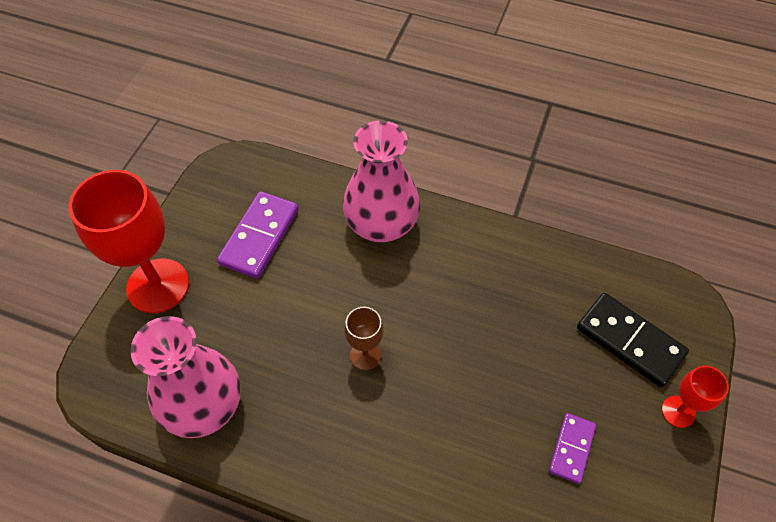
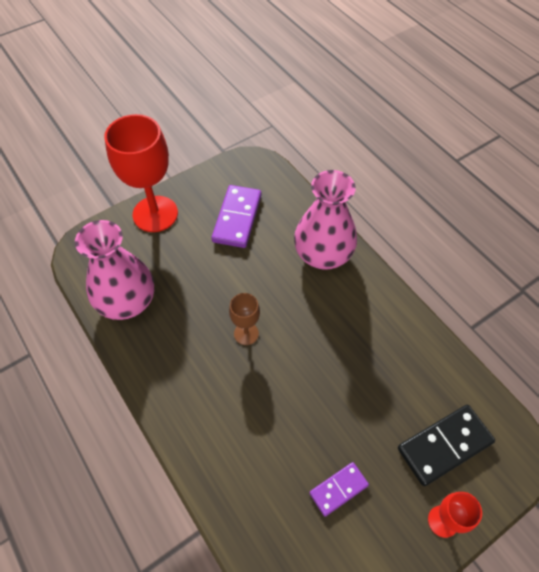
camera: 35 degrees right, 0 degrees up
(259, 237) = (237, 218): purple domino -> purple domino turned 45 degrees counterclockwise
(630, 341) = (444, 445): black domino -> black domino turned 75 degrees clockwise

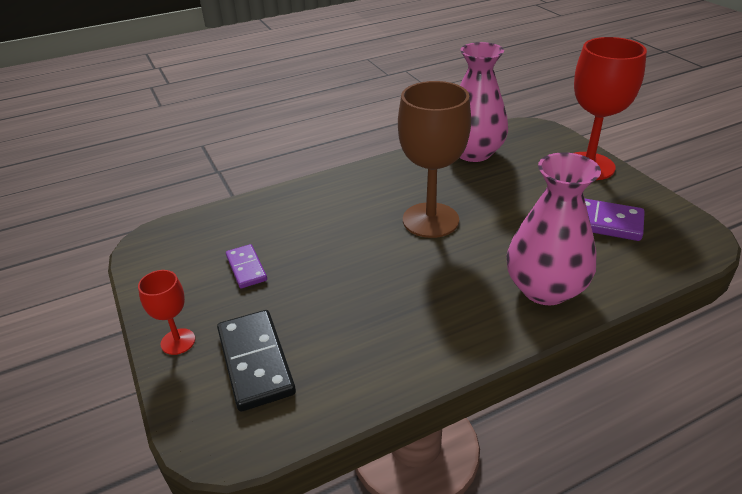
camera: 100 degrees right, 20 degrees down
(246, 333) = (430, 220): brown goblet -> brown goblet, size x2.06

